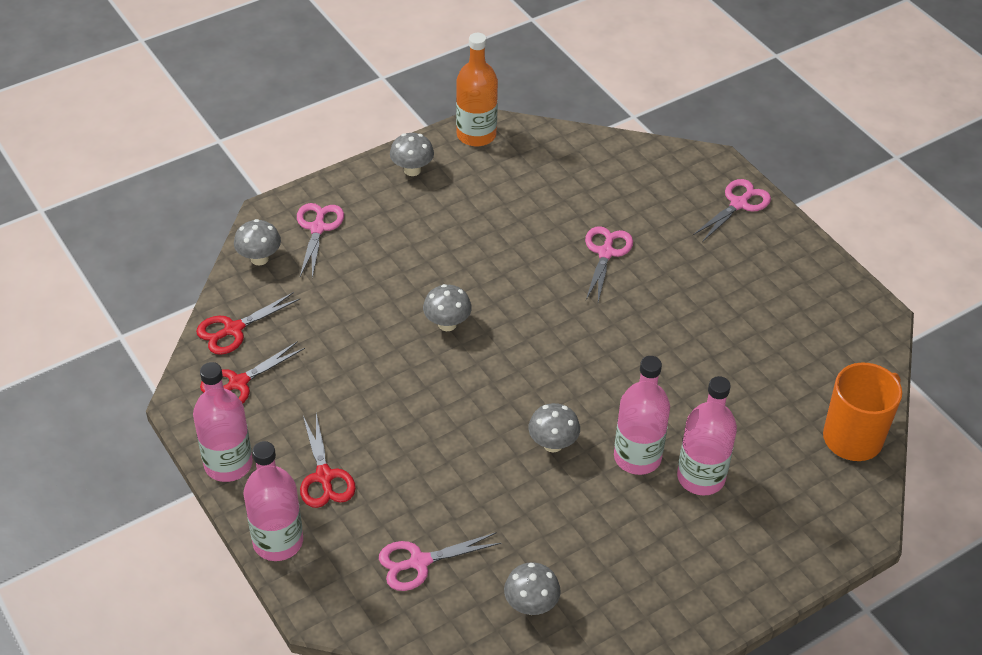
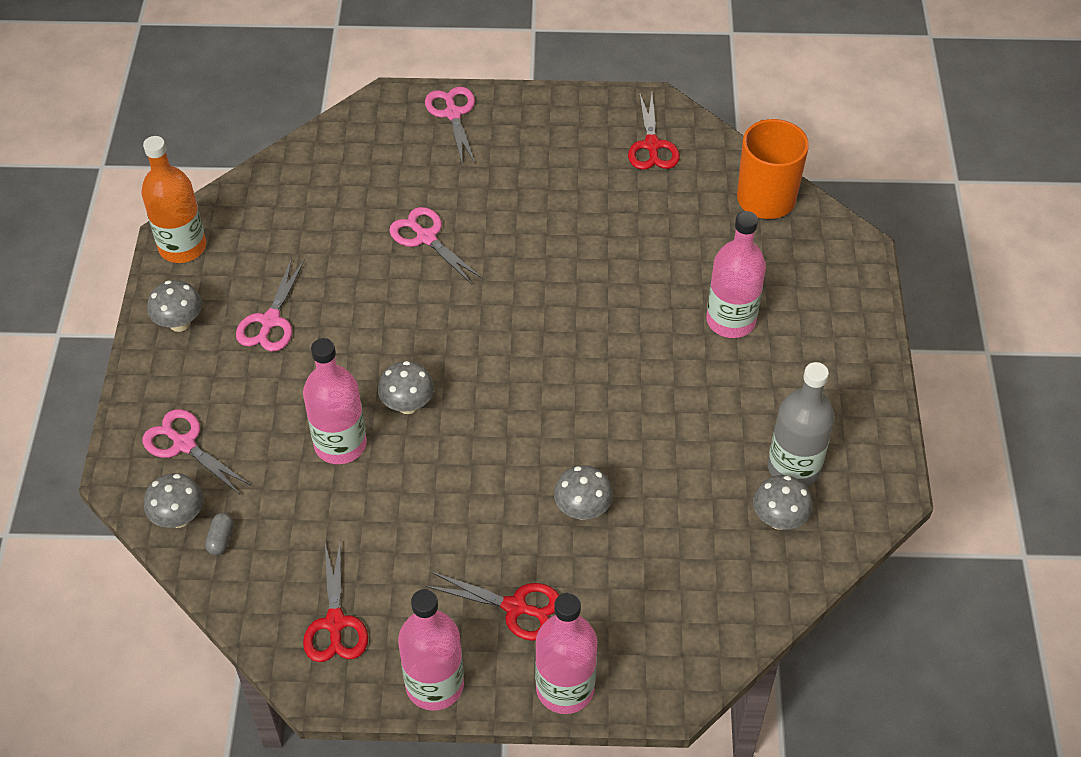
camera: 55 degrees left, 5 degrees up
(233, 329) = (258, 591): red scissors -> red scissors (652, 145)
(259, 288) = (221, 539): none -> grey capsule
(419, 562) = (673, 581): pink scissors -> pink scissors (270, 321)
(553, 444) = (615, 404): grey mushroom -> grey mushroom (582, 510)
(590, 591) = (793, 467): none -> grey bottle
(637, 457) = (676, 351): pink bottle -> pink bottle (340, 444)

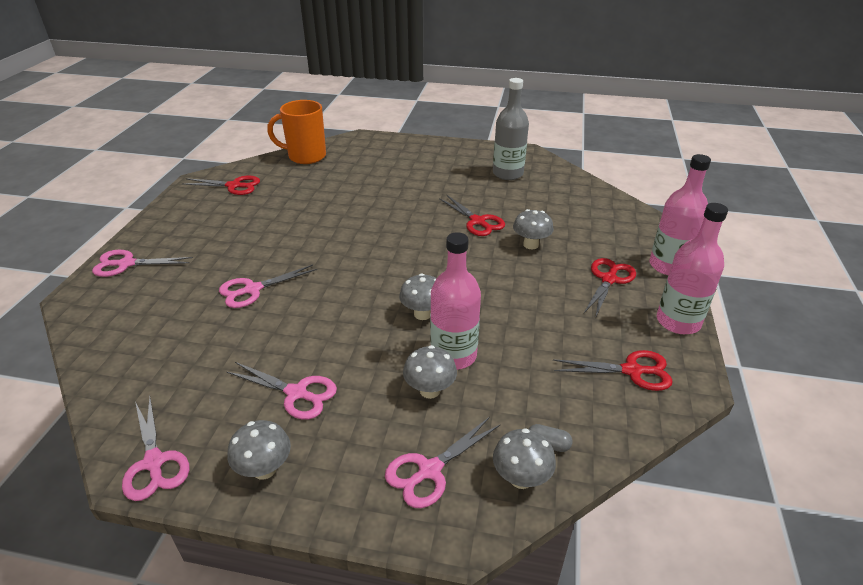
camera: 80 degrees left, 15 degrees down
(182, 247) = (154, 462): orange bottle -> pink scissors
(629, 439) = (477, 221): none -> red scissors
(730, 320) = (395, 178): pink bottle -> none
(779, 519) = (542, 182): grey mushroom -> grey mushroom (430, 390)

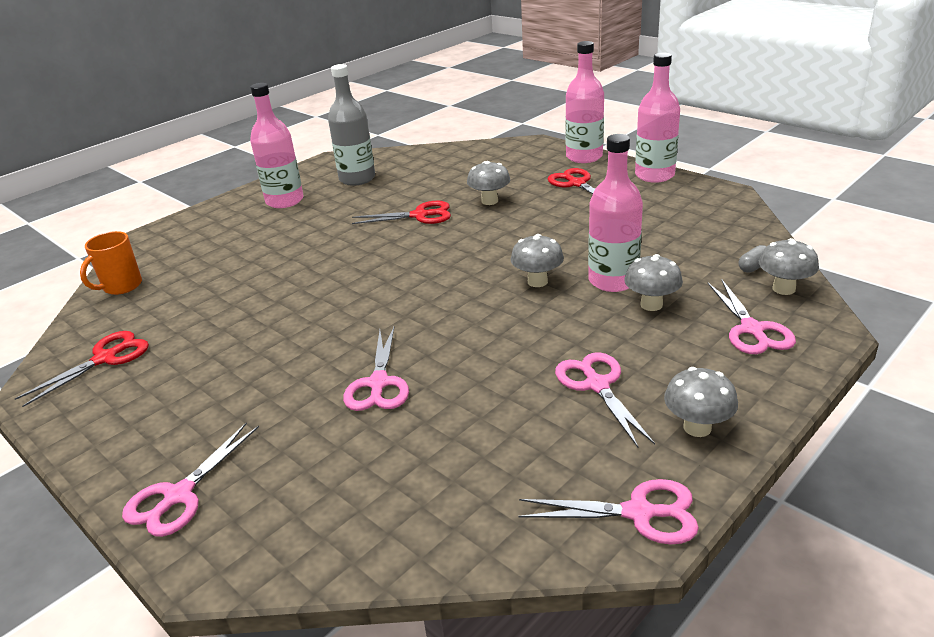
camera: 55 degrees left, 5 degrees down
(296, 393) = (597, 385): pink scissors -> pink scissors turned 75 degrees counterclockwise
(305, 156) = (121, 286): orange mug -> orange mug, size x0.66
(448, 161) = (284, 201): none -> pink bottle
(632, 371) = (696, 209): red scissors -> none

